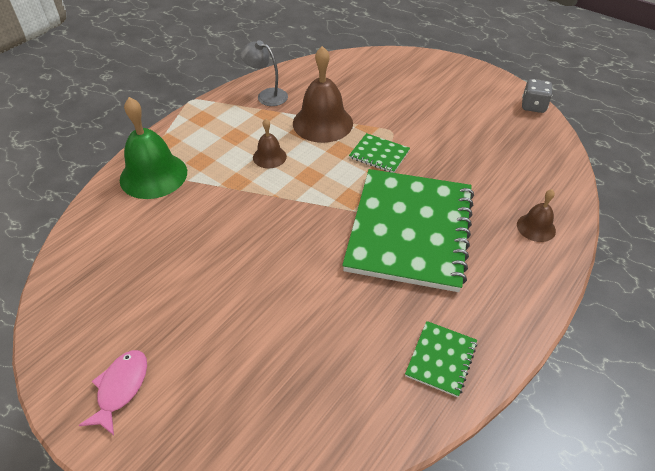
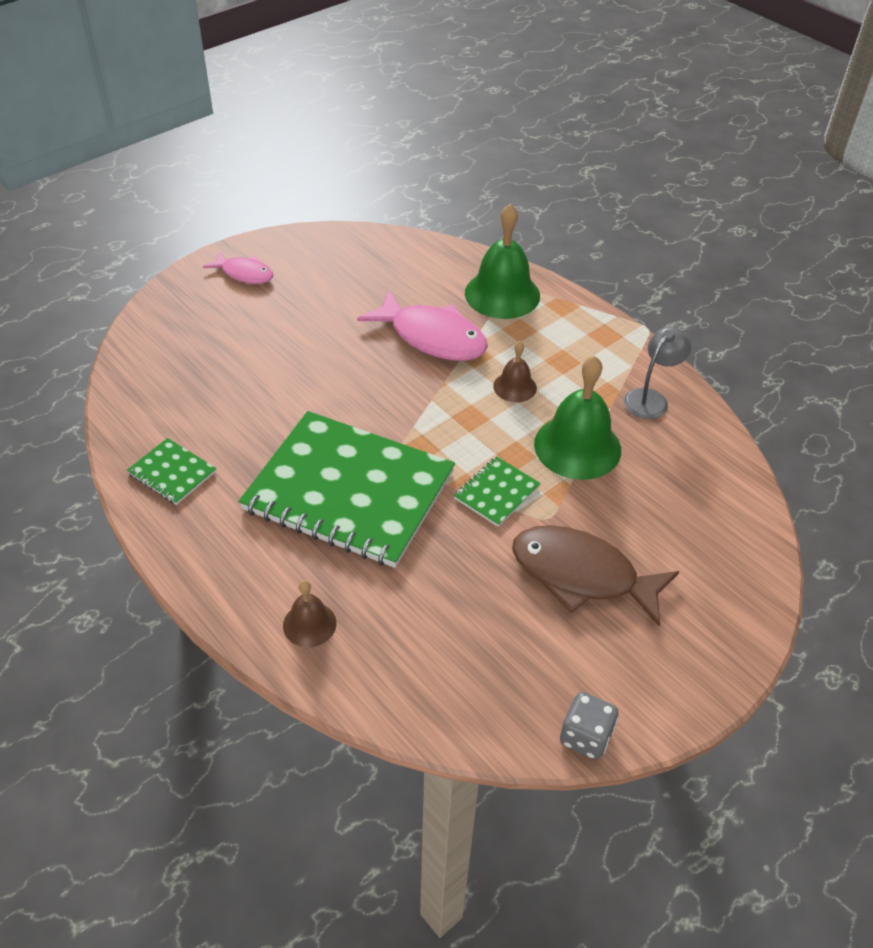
camera: 100 degrees right, 0 degrees up
(217, 210) = (432, 337): none -> pink fish
(322, 123) = (577, 446): brown bell -> green bell
(429, 114) = (581, 575): none -> brown fish

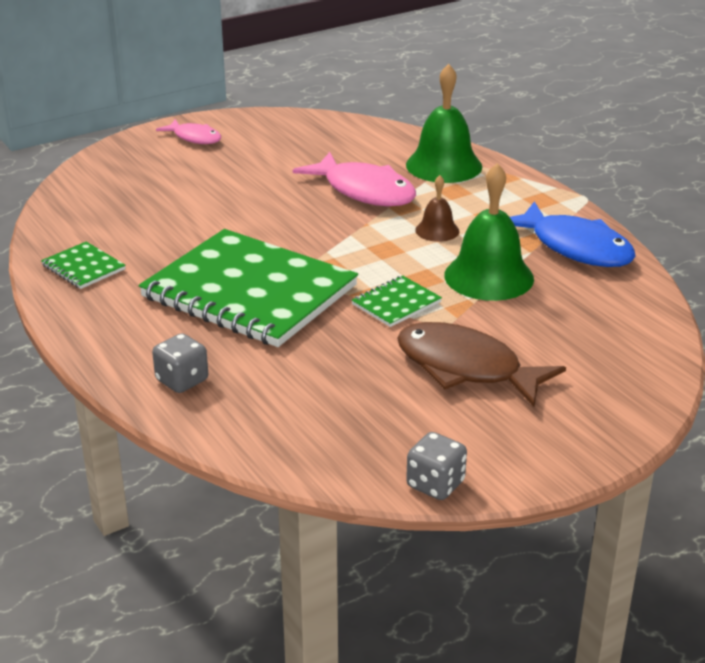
camera: 10 degrees right, 15 degrees down
(309, 624) = (182, 380): brown bell -> grey dice
(650, 398) = (575, 247): grey lamp -> blue fish

